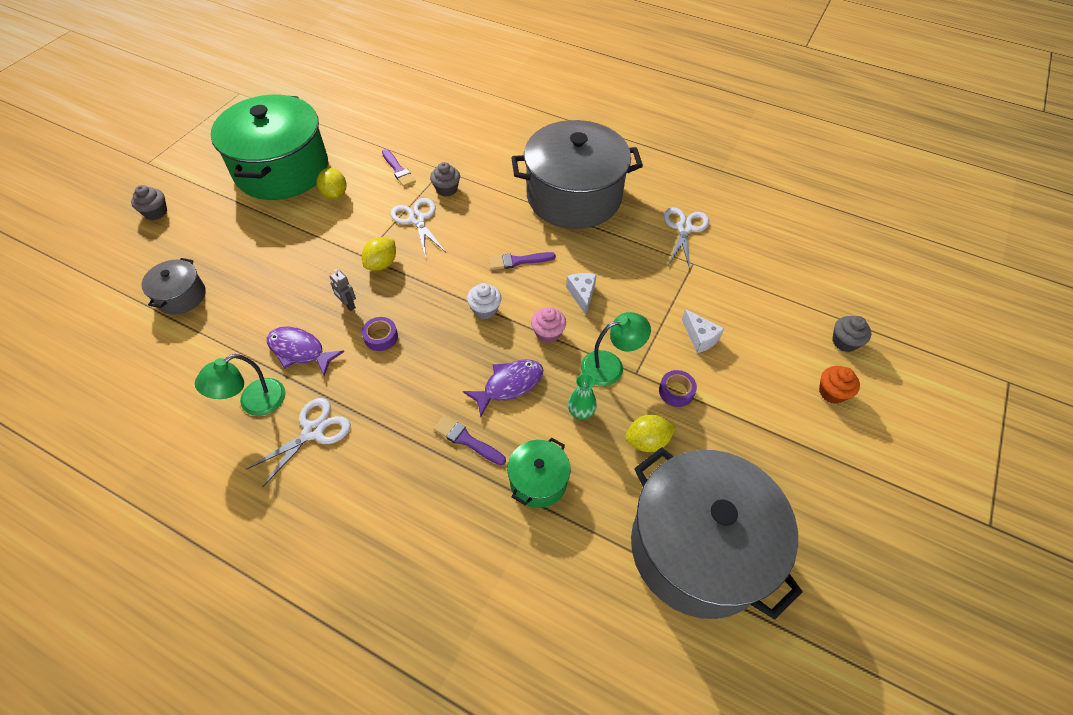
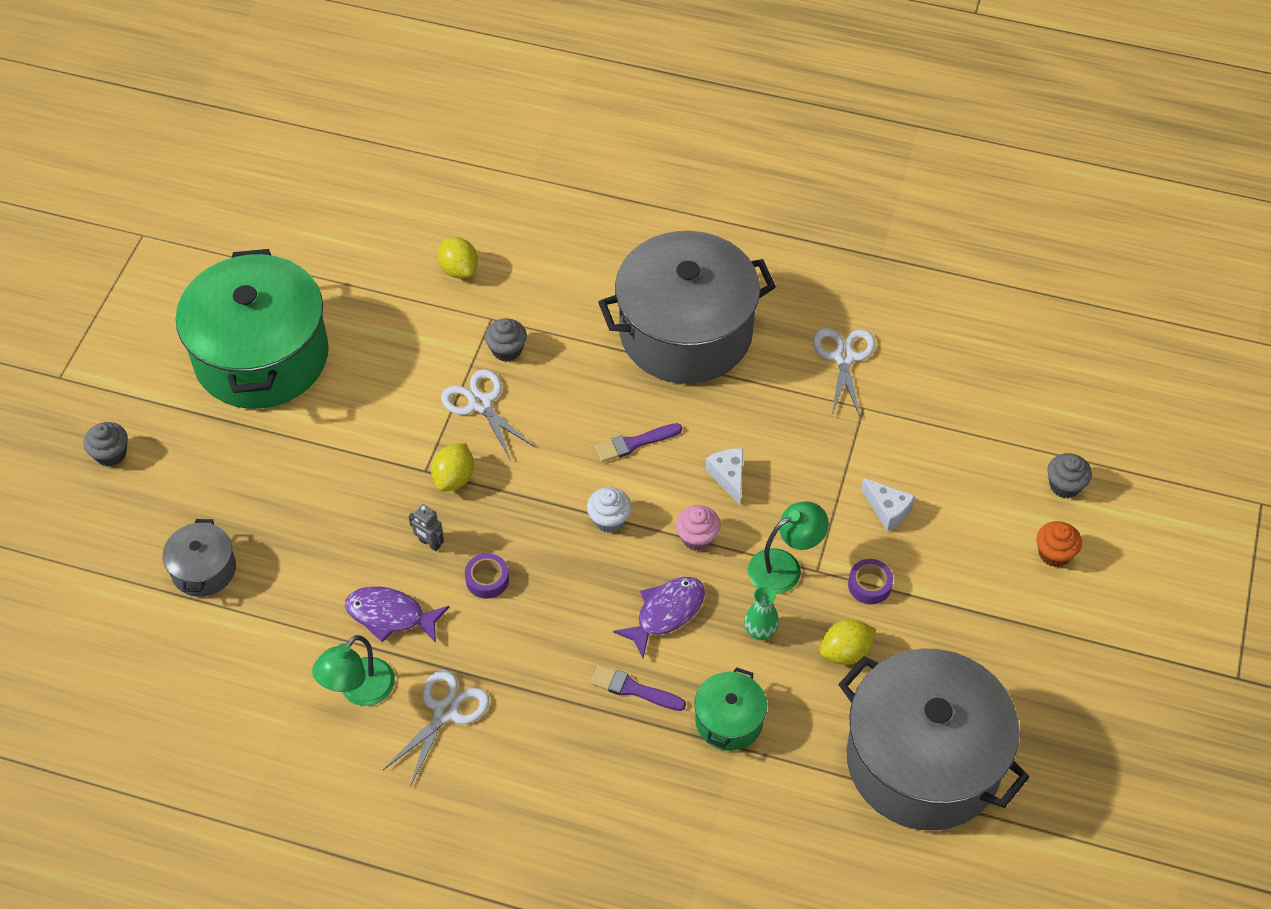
camera: 10 degrees left, 0 degrees up
(335, 194) = (352, 383): yellow lemon -> yellow lemon (459, 269)
(398, 170) = (428, 329): purple brush -> none

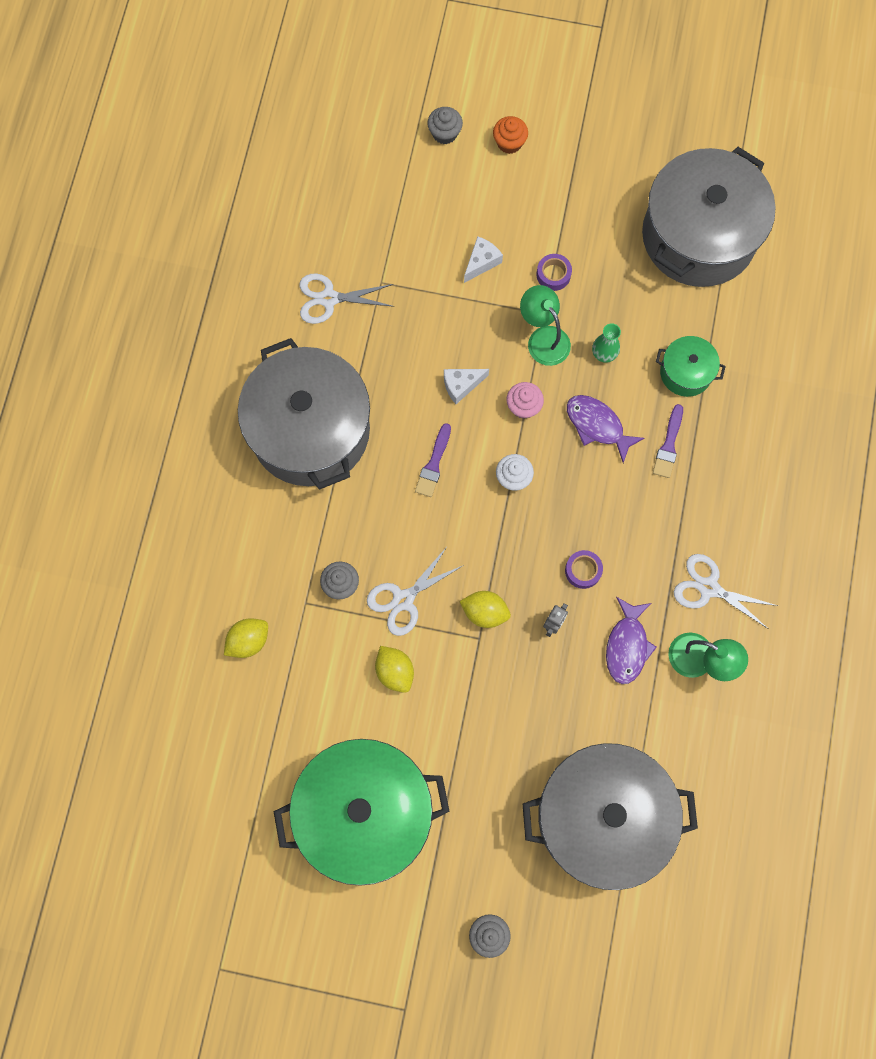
camera: 95 degrees left, 20 degrees up
(204, 570) = (602, 817): grey pot -> grey pot, size x2.25
(635, 443) = (434, 463): purple brush -> purple brush turned 45 degrees clockwise
(845, 652) = (615, 291): yellow lemon -> yellow lemon (395, 671)

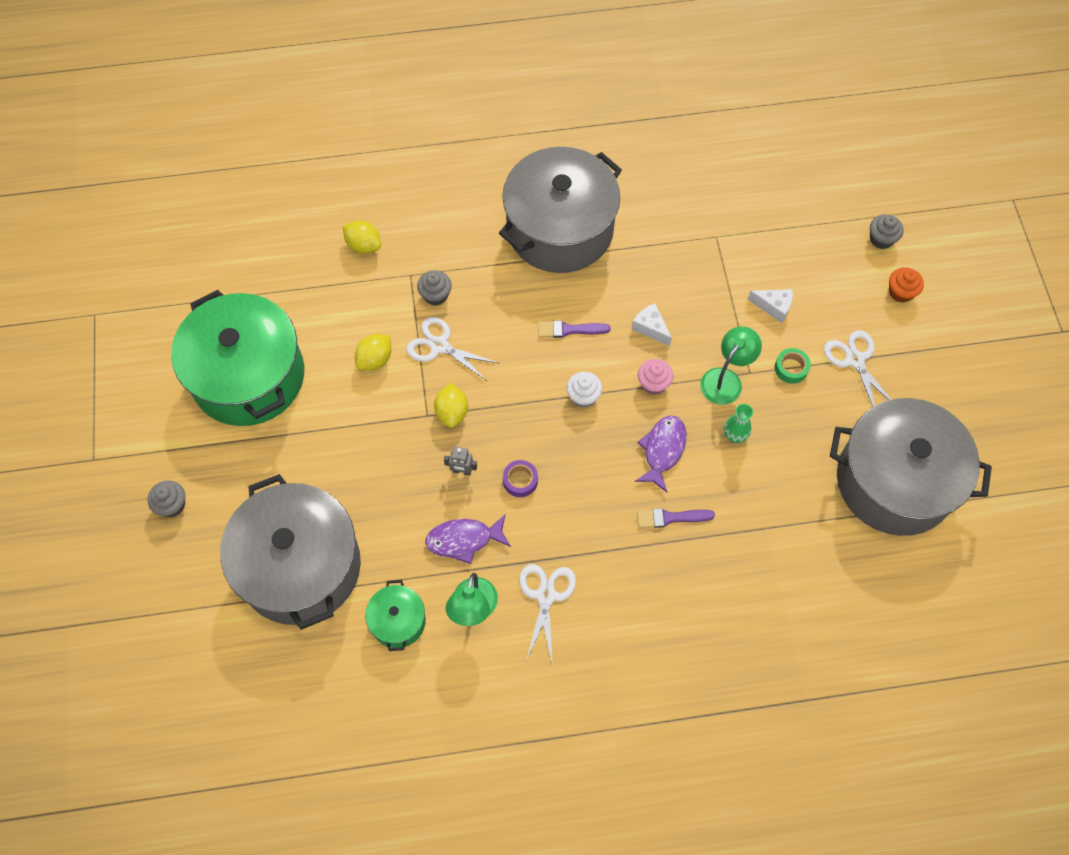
camera: 70 degrees right, 10 degrees down
(329, 298) = (682, 204): white scissors -> white scissors (855, 360)
(553, 275) = (791, 368): purple tape -> green tape
(685, 372) = (749, 511): green pot -> green pot (398, 621)

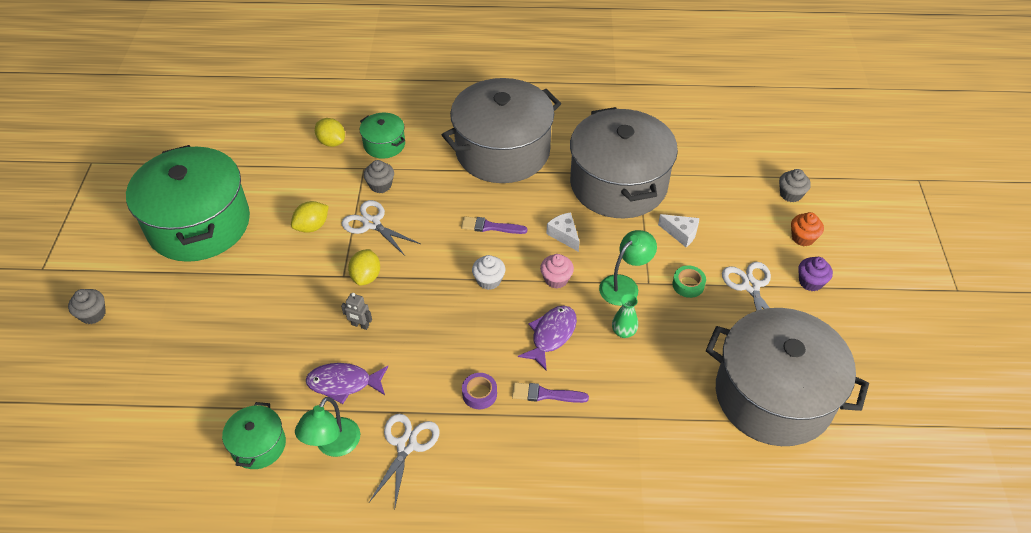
camera: 10 degrees right, 15 degrees down
(300, 566) = (186, 383): grey pot -> grey pot (618, 184)
(424, 240) = (384, 144): none -> green pot
(520, 480) = (411, 341): purple tape -> purple tape (479, 394)
(915, 345) = (810, 282): none -> purple cupcake

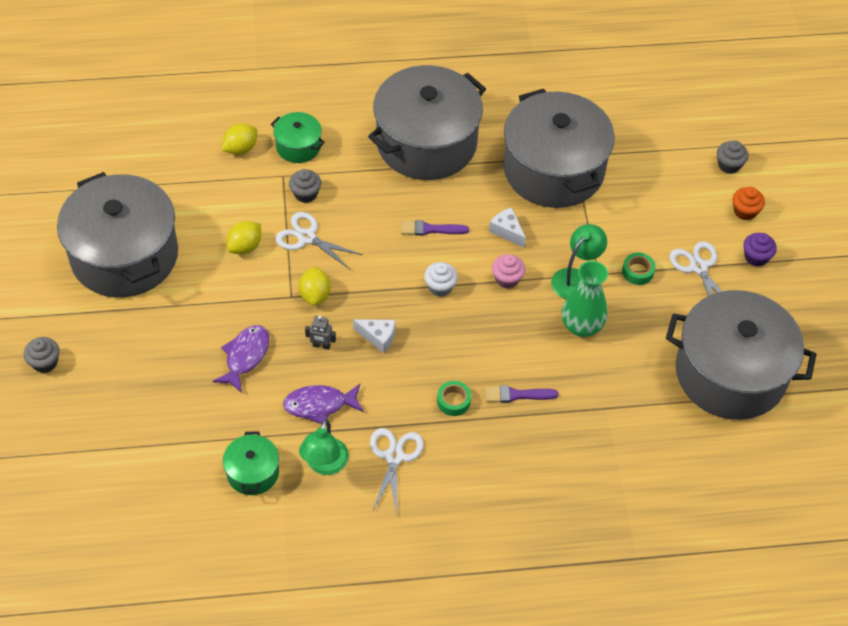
camera: 10 degrees left, 5 degrees up
(199, 224) = (124, 255): green pot -> grey pot
(332, 142) = (240, 148): yellow lemon -> yellow lemon turned 75 degrees counterclockwise
(479, 394) = (453, 401): purple tape -> green tape
(551, 335) = (512, 336): purple fish -> purple fish (245, 356)
(623, 332) = (581, 326): green vase -> green vase, size x1.76
(681, 234) = (624, 218): white cheese -> white cheese (378, 337)

